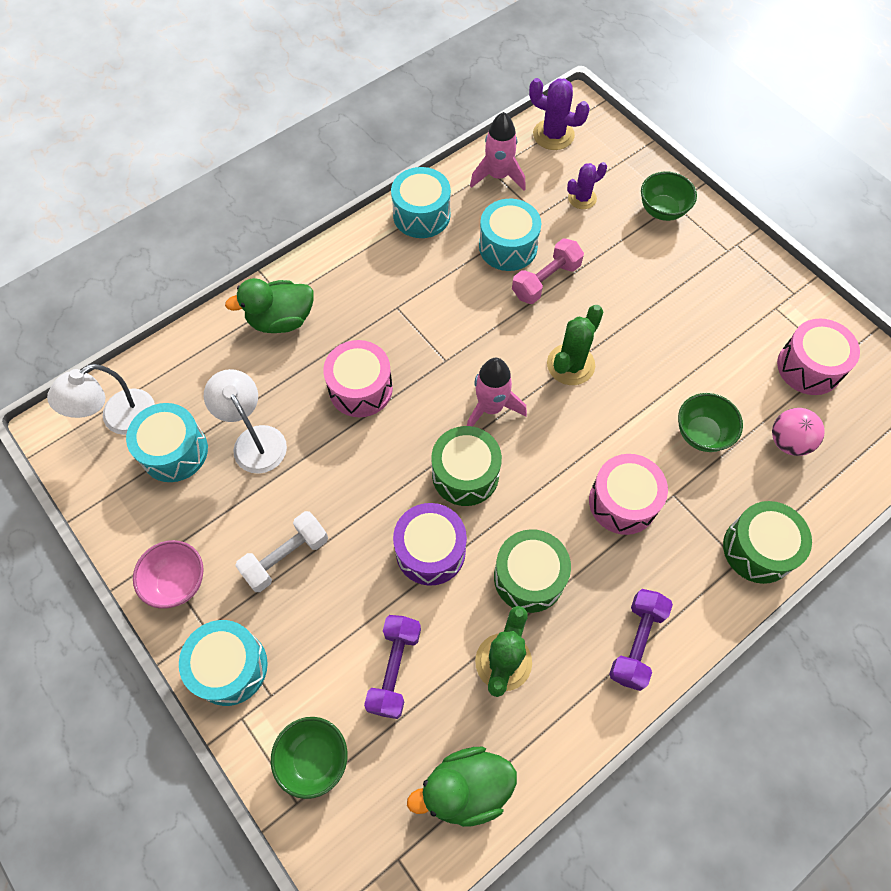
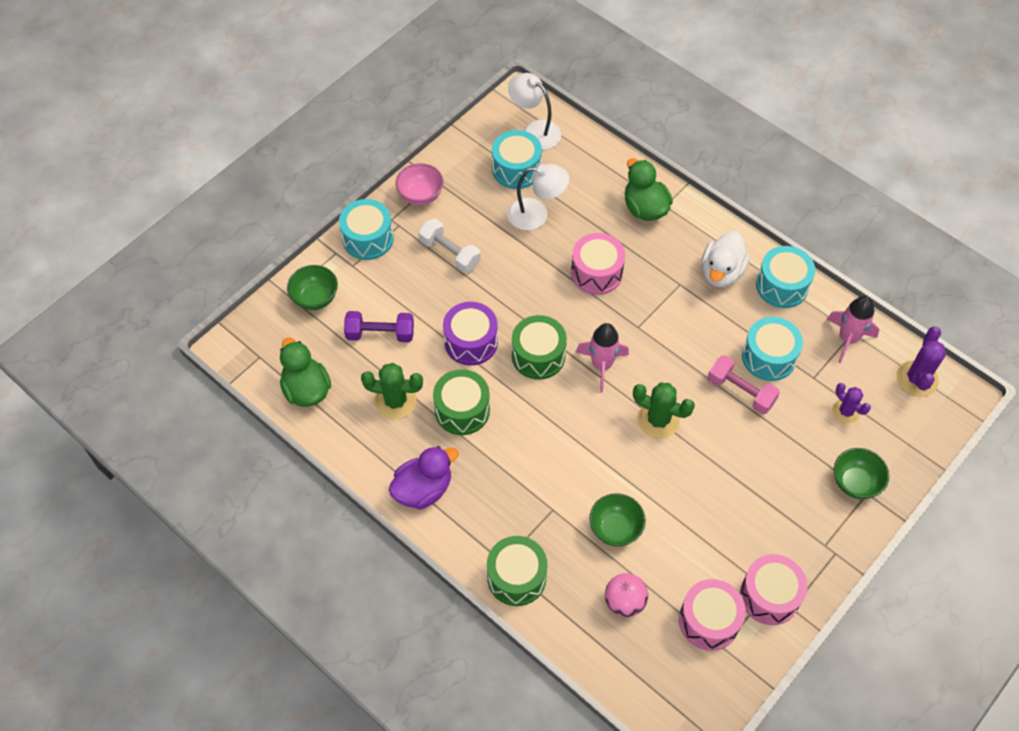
camera: 80 degrees right, 5 degrees down
(255, 440) = (536, 214): white lamp -> white lamp turned 45 degrees clockwise
(391, 265) = (721, 272): none -> white duck
(623, 502) = (538, 471): pink drum -> pink drum (769, 596)
(636, 643) = (423, 489): purple dumbbell -> purple duck

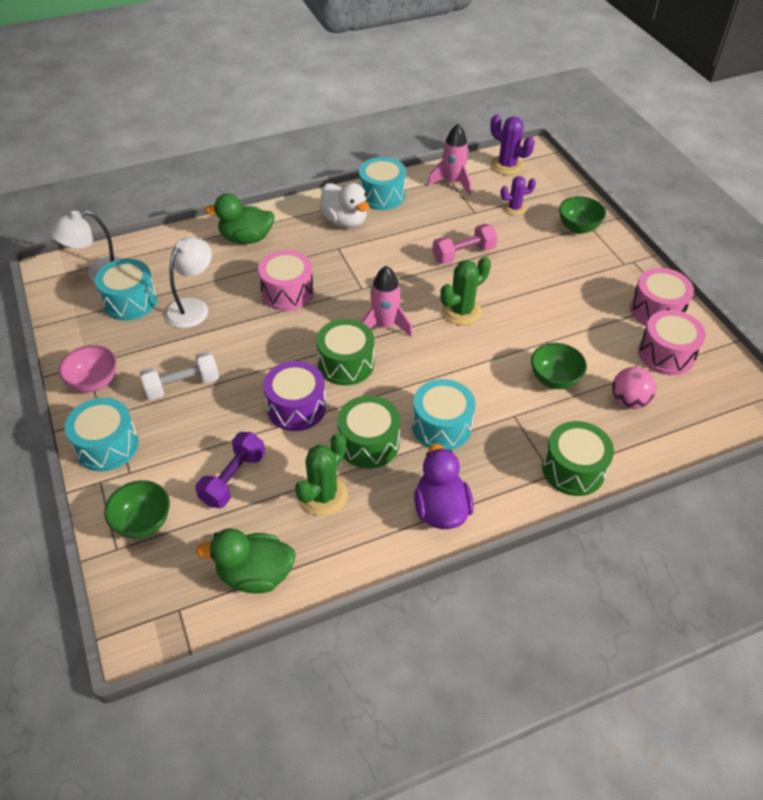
camera: 65 degrees left, 10 degrees down
(768, 357) = (442, 227): turquoise drum -> turquoise drum (441, 426)

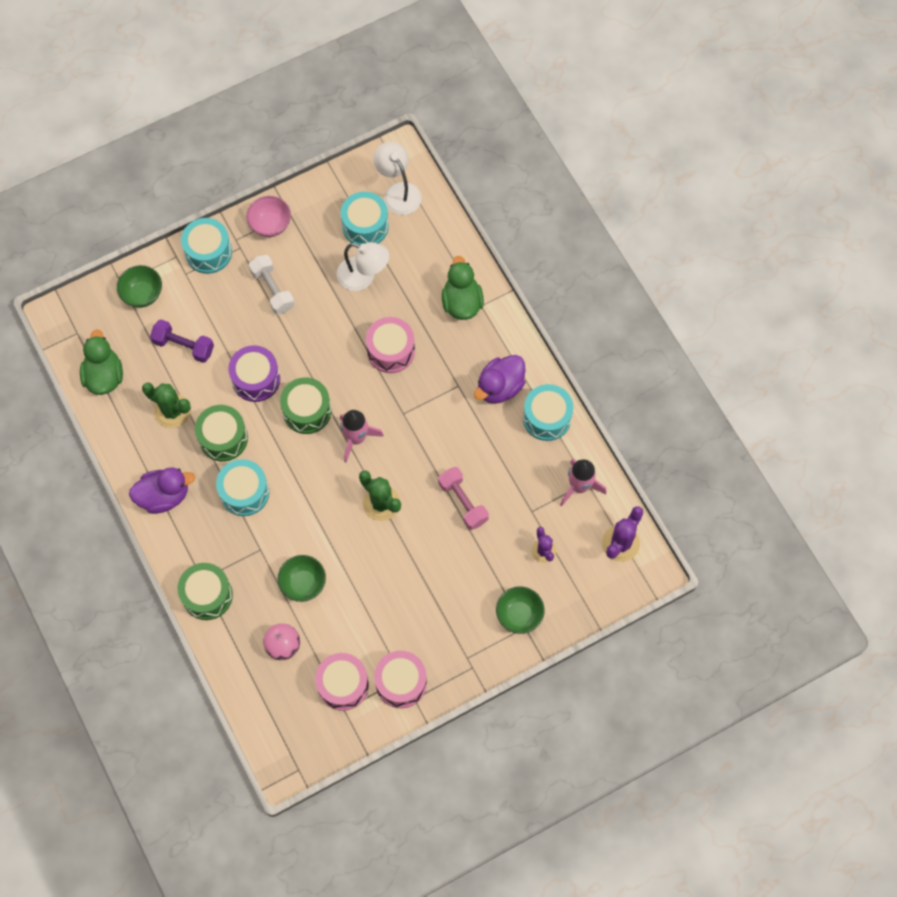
camera: 85 degrees right, 20 degrees up
(345, 221) = (500, 387): white duck -> purple duck

